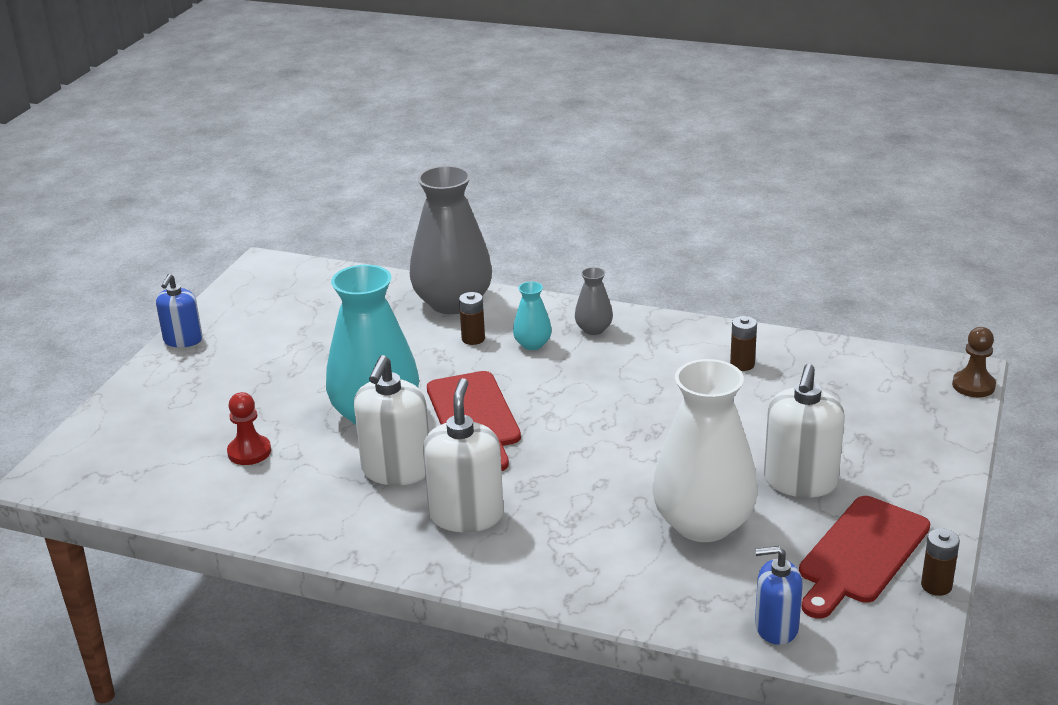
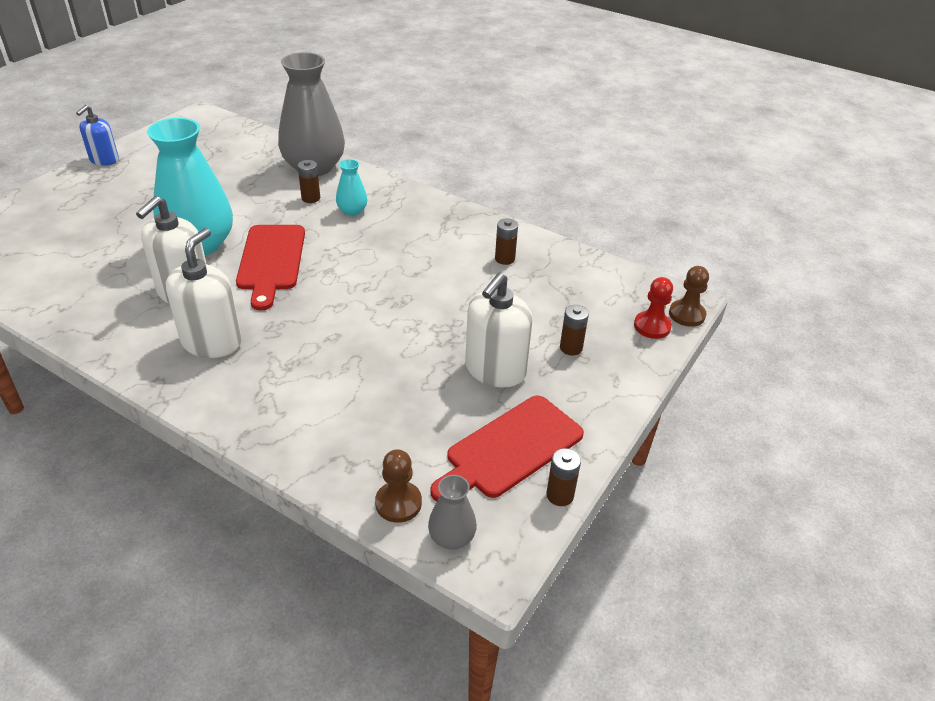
camera: 10 degrees right, 10 degrees up
(249, 452) = (88, 255): red pawn -> red pawn (652, 326)
(593, 329) = (406, 208): grey vase -> grey vase (452, 537)
(703, 523) = (394, 391): white vase -> none
(776, 627) = (398, 503): blue soap dispenser -> brown pawn
(868, 443) = (571, 348): none -> brown battery

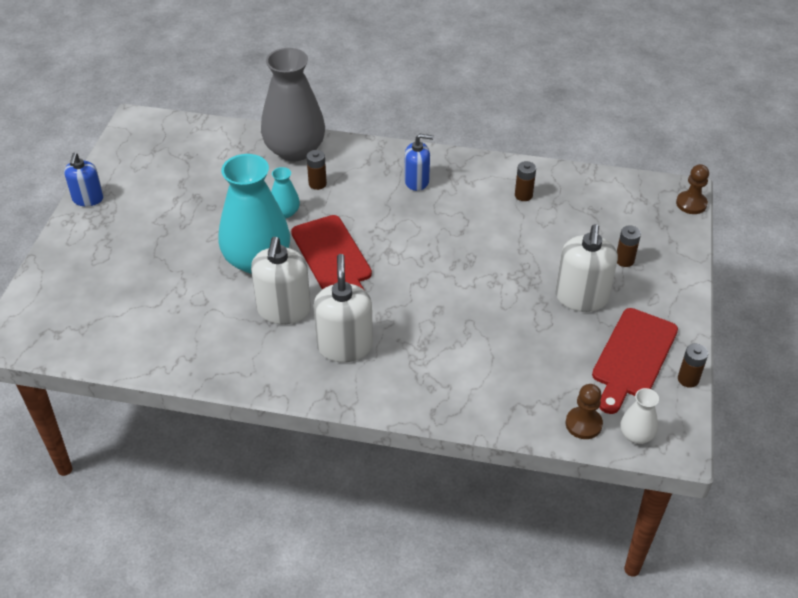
camera: 20 degrees left, 5 degrees up
(352, 211) = (364, 186): turquoise vase -> turquoise vase (285, 212)
(406, 220) = (417, 181): none -> blue soap dispenser
(452, 537) = (636, 435): grey vase -> white vase
(652, 326) = (672, 222): red pawn -> none

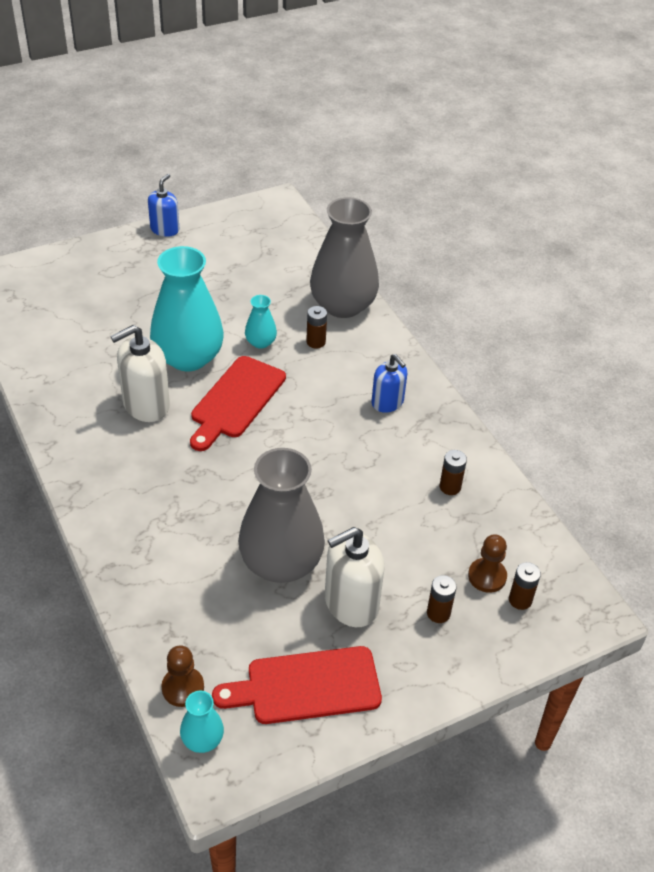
camera: 50 degrees right, 0 degrees up
(88, 199) = (165, 229): blue soap dispenser -> blue soap dispenser turned 150 degrees clockwise
(344, 346) = (137, 465): white soap dispenser -> none
(515, 314) = (281, 562): none -> grey vase
(636, 435) = (202, 739): white vase -> turquoise vase
(688, 379) = (316, 750): brown battery -> brown battery (520, 600)
(691, 204) = (585, 631): brown pawn -> brown pawn (487, 576)

